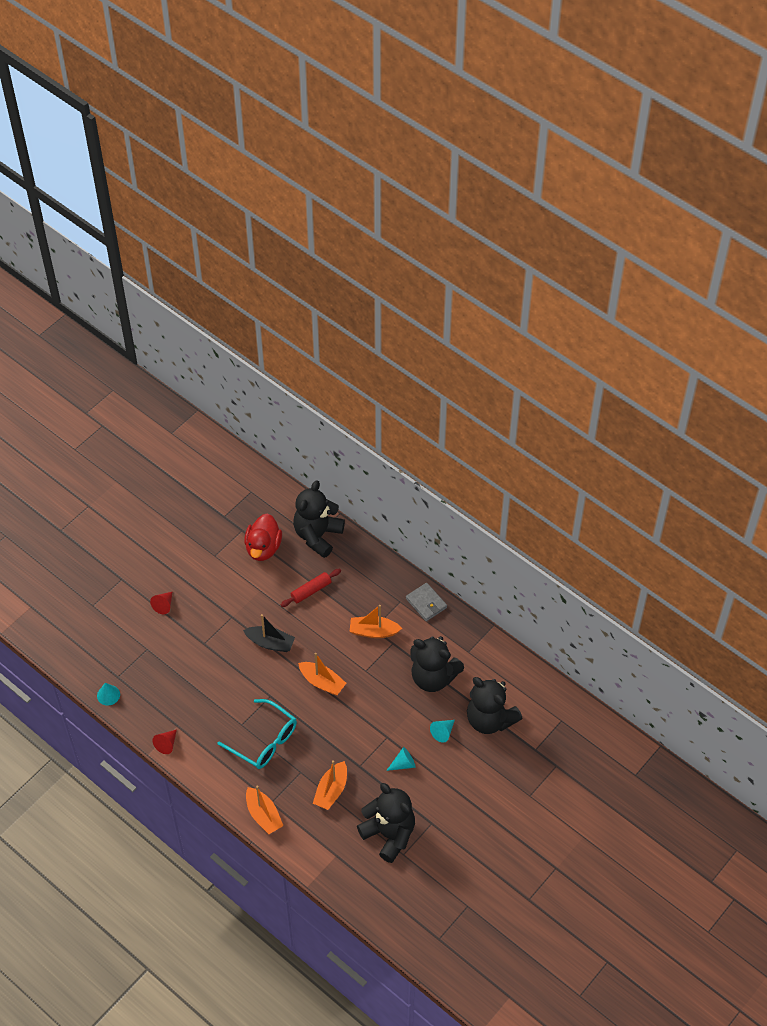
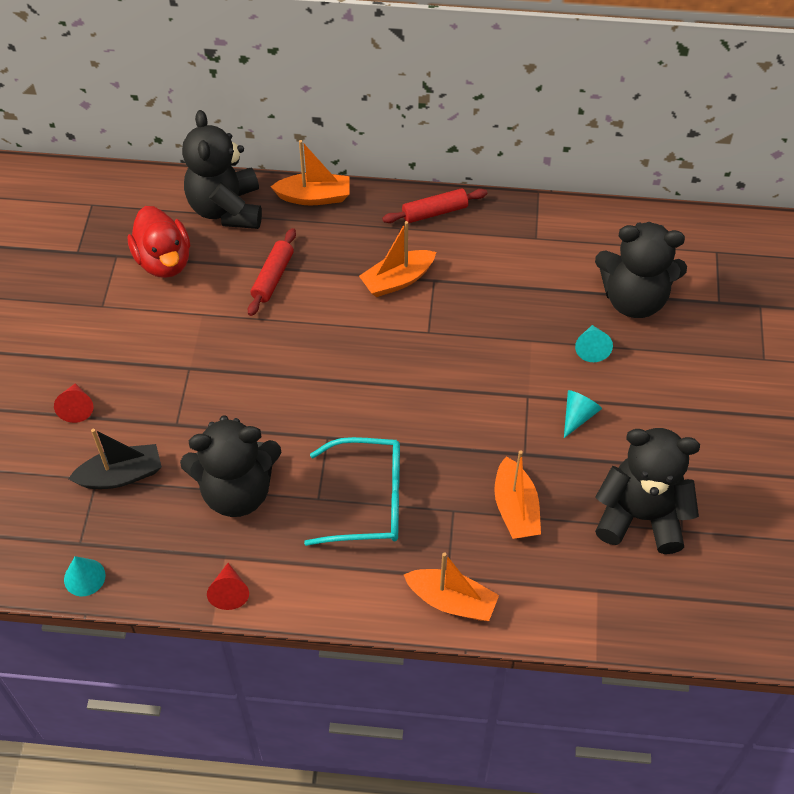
camera: 35 degrees left, 0 degrees up
(270, 643) = (271, 370): black boat -> black boat (121, 475)
(322, 682) = (383, 379): orange boat -> orange boat (314, 197)
(426, 603) = (434, 212): grey wallet -> red rolling pin
(433, 677) = (520, 291): black teddy bear -> black teddy bear (237, 491)

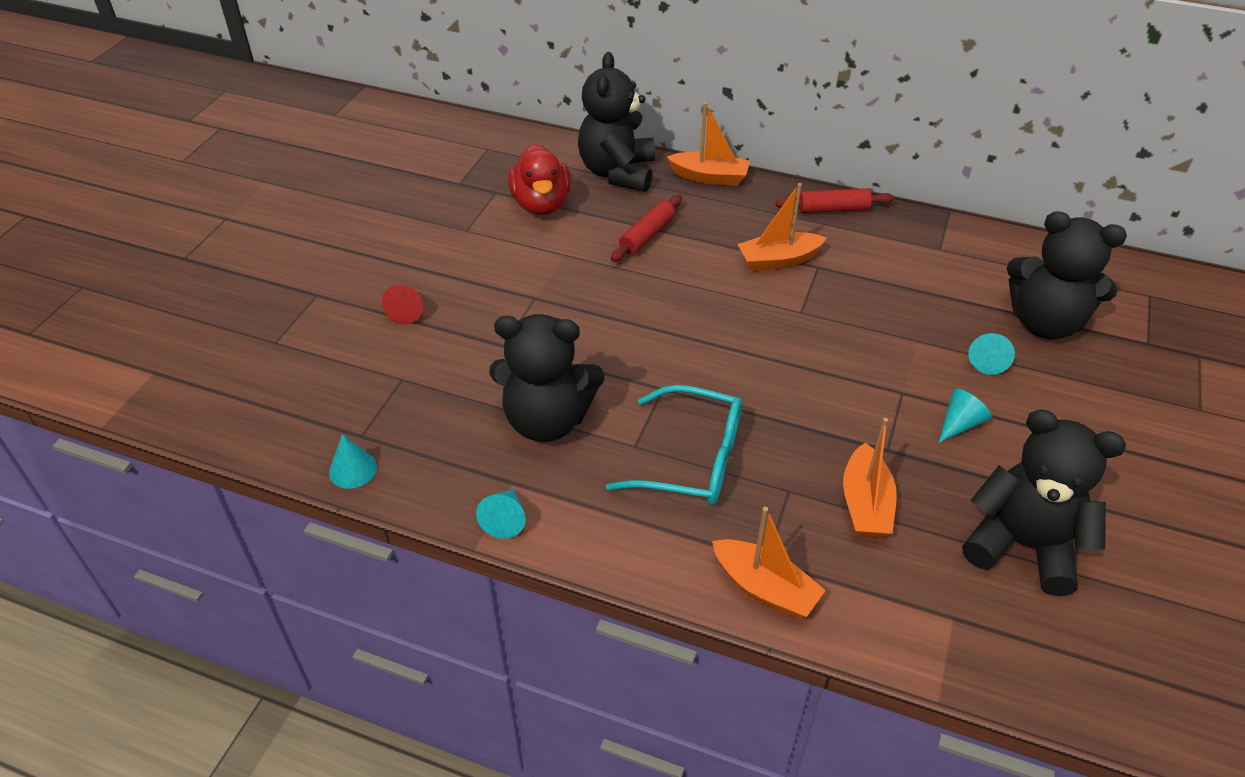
camera: 15 degrees right, 10 degrees down
(121, 475) = (429, 380): black boat -> none
(229, 592) = (505, 519): red cone -> turquoise cone

